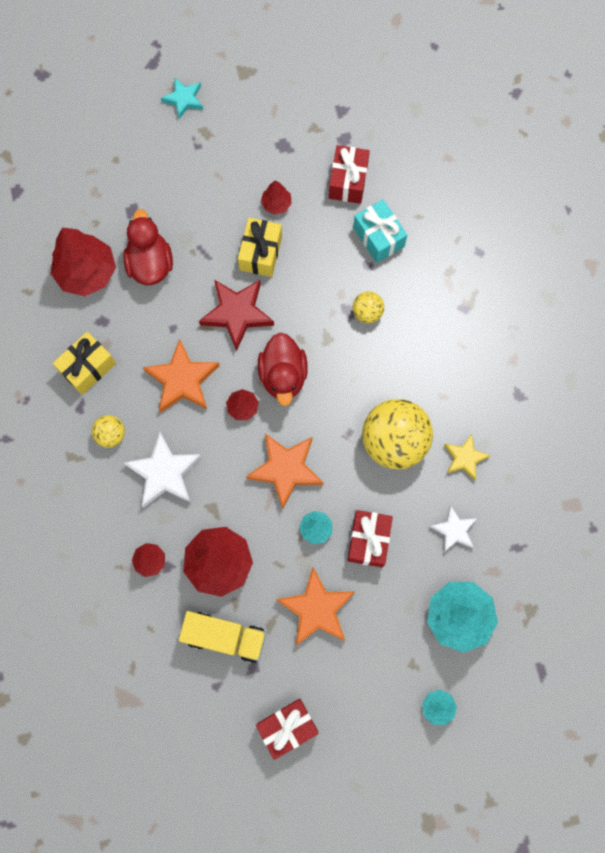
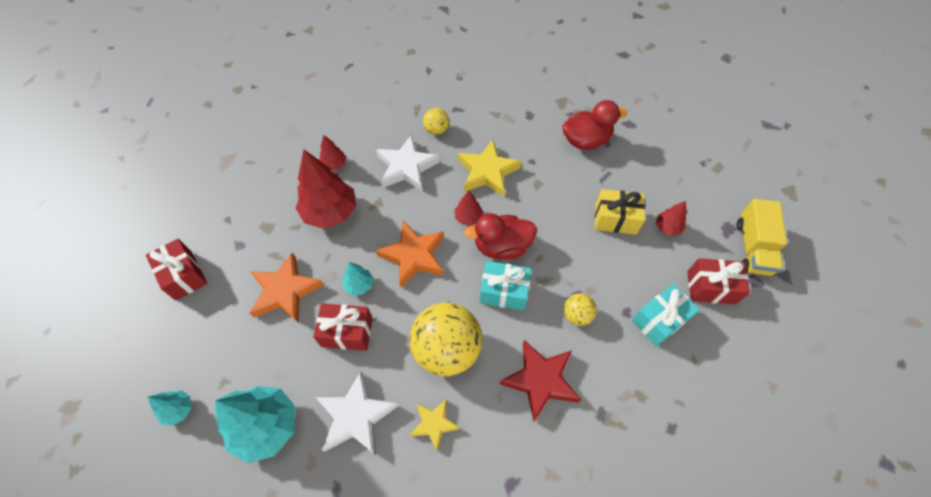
camera: 85 degrees right, 15 degrees down
(87, 272) = (568, 101): red tree -> none
(87, 367) = (489, 110): yellow gift -> none
(182, 380) = (487, 172): orange star -> yellow star
(184, 99) = (743, 149): turquoise star -> none
(225, 637) = (267, 222): yellow truck -> yellow truck (752, 247)
(237, 313) = (554, 206): red star -> red star (540, 380)
(336, 379) = (504, 291): none -> turquoise gift
(454, 530) = (356, 416): white star -> white star, size x1.64

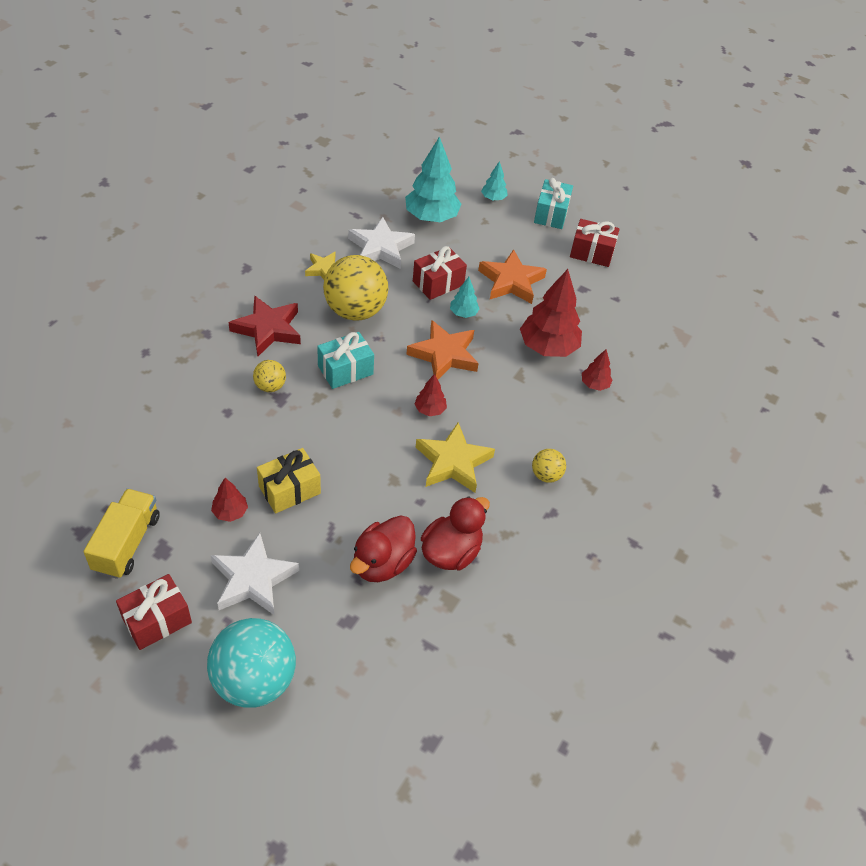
camera: 135 degrees right, 10 degrees down
(406, 167) = (531, 421): white star -> white star (253, 579)
(502, 246) = (378, 403): red duck -> red duck (451, 552)
(659, 320) = (193, 421): turquoise gift -> turquoise gift (551, 214)
(702, 125) = (254, 680): none -> turquoise ball
(711, 287) = (157, 476): red gift -> red gift (157, 620)
(752, 247) = (127, 543): yellow truck -> yellow truck turned 45 degrees clockwise

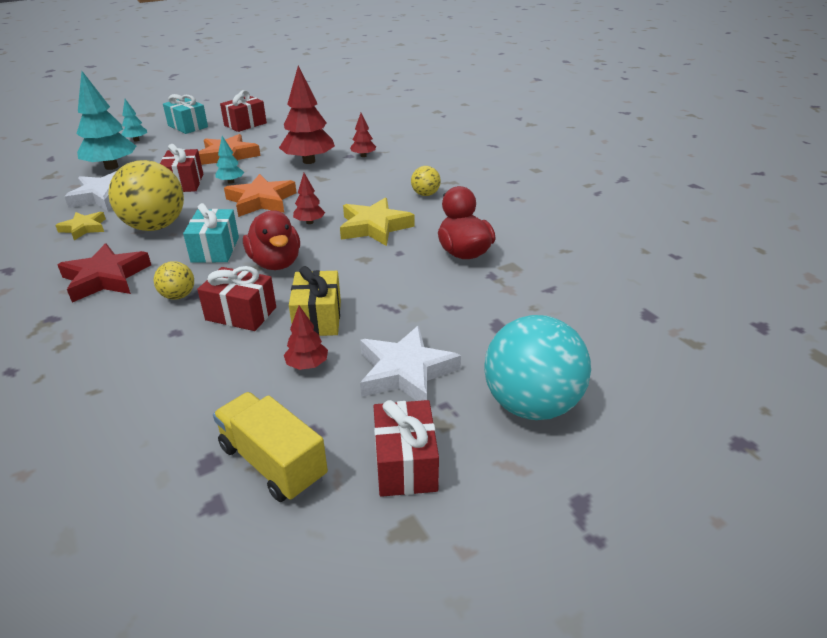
camera: 55 degrees left, 15 degrees down
(269, 438) = (241, 314): none -> red gift
(382, 563) = (448, 289): red duck -> red duck (276, 263)

